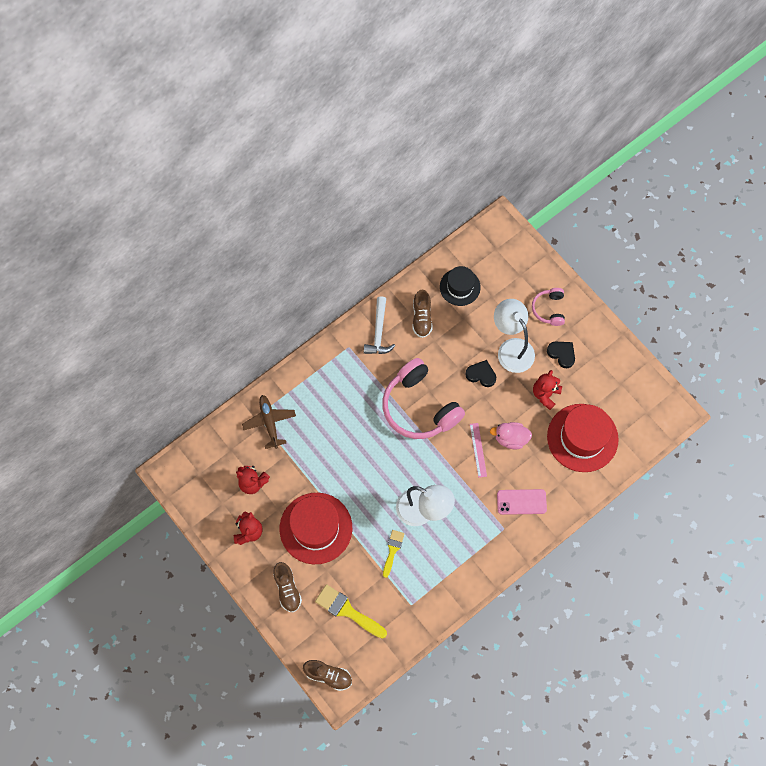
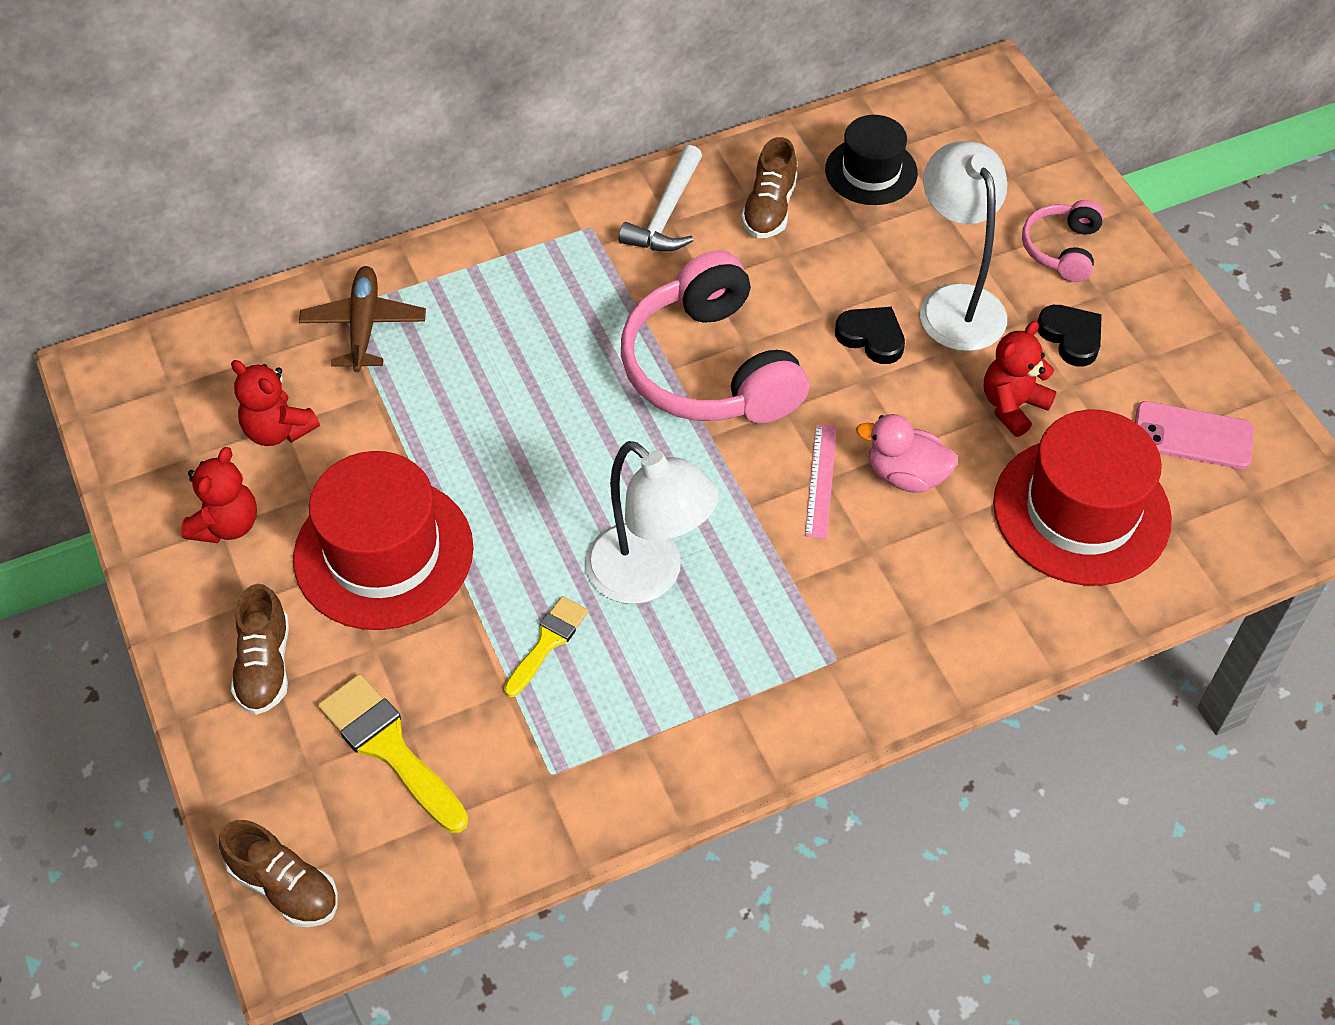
camera: 15 degrees right, 15 degrees down
(521, 502) = (896, 611): pink phone -> pink phone (1192, 436)

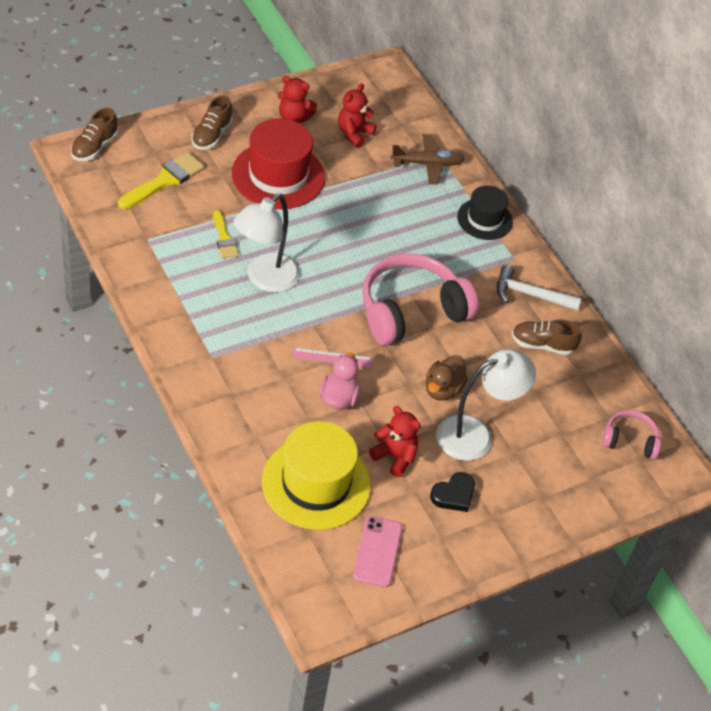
camera: 80 degrees right, 5 degrees down
(265, 666) = (211, 135): brown shoe -> brown shoe turned 60 degrees counterclockwise
(548, 642) = (224, 238): yellow brush -> yellow brush turned 45 degrees clockwise
(871, 171) = (584, 399): black hat -> black hat (484, 219)
(871, 337) = (443, 389): black heart -> brown duck
(1062, 249) = (530, 499): pink headphones -> pink headphones (630, 440)
(1081, 511) = (316, 483): red hat -> yellow hat

